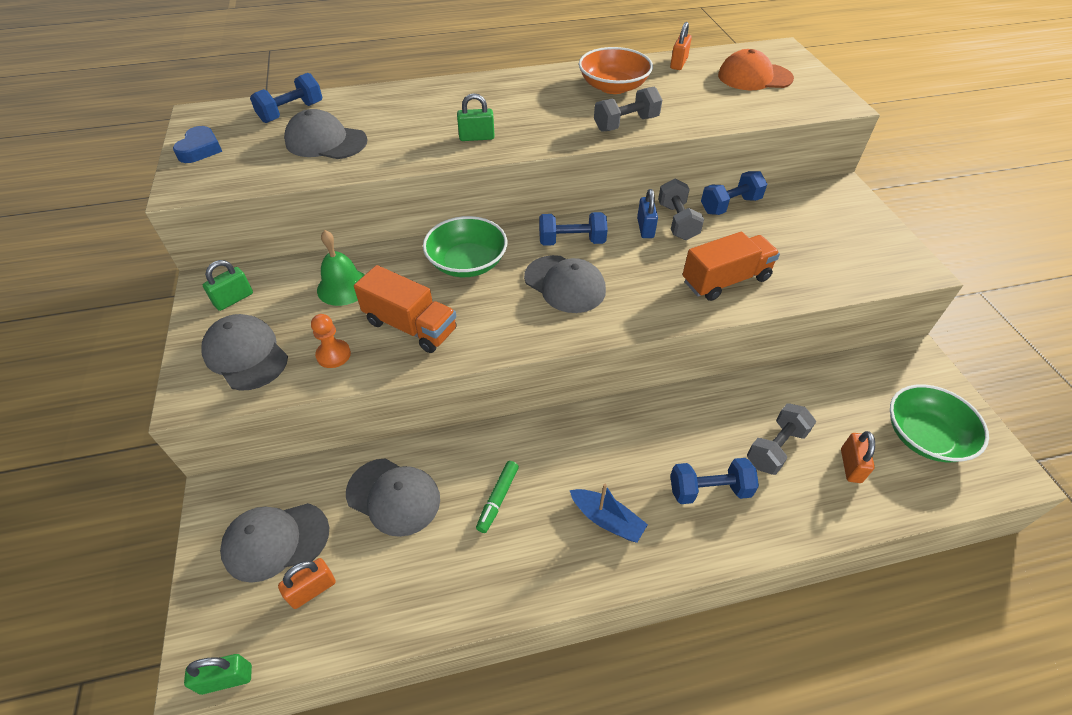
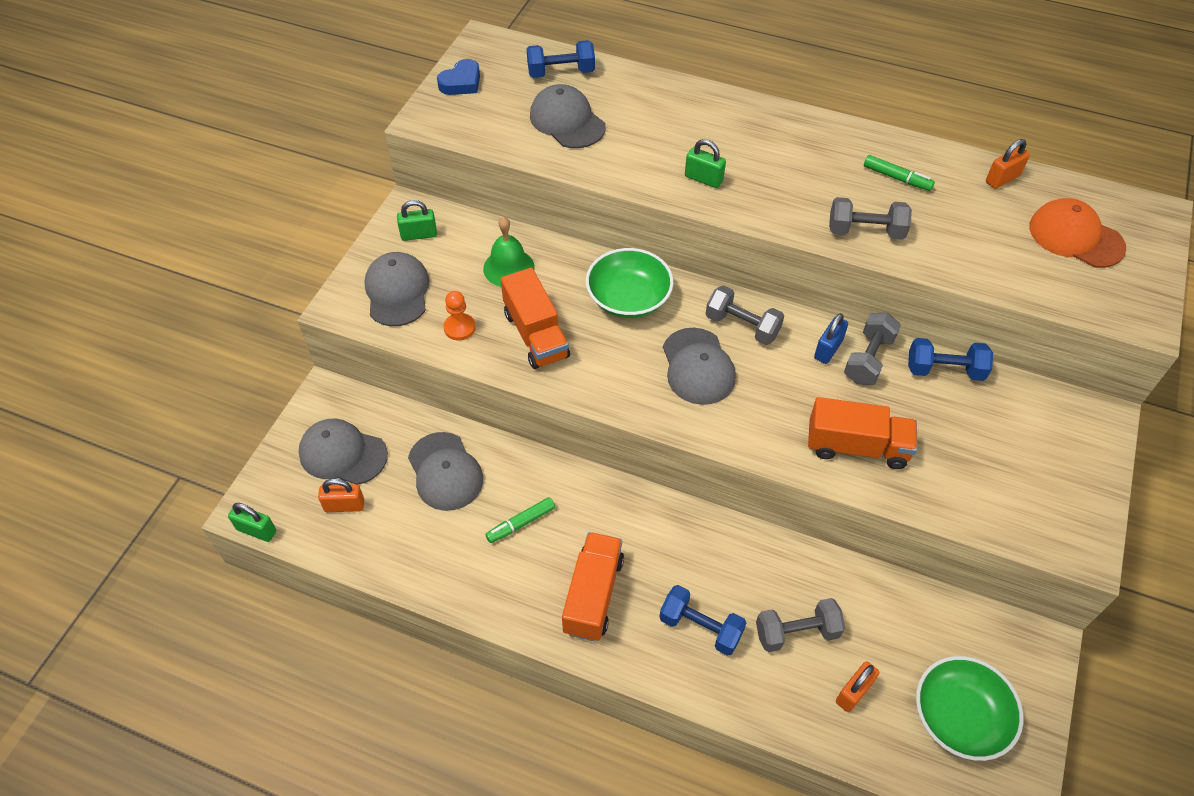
camera: 35 degrees right, 5 degrees up
(572, 241) = (742, 326): blue dumbbell -> grey dumbbell
(607, 520) = (593, 595): blue boat -> orange truck
(613, 87) = (896, 178): orange bowl -> green marker

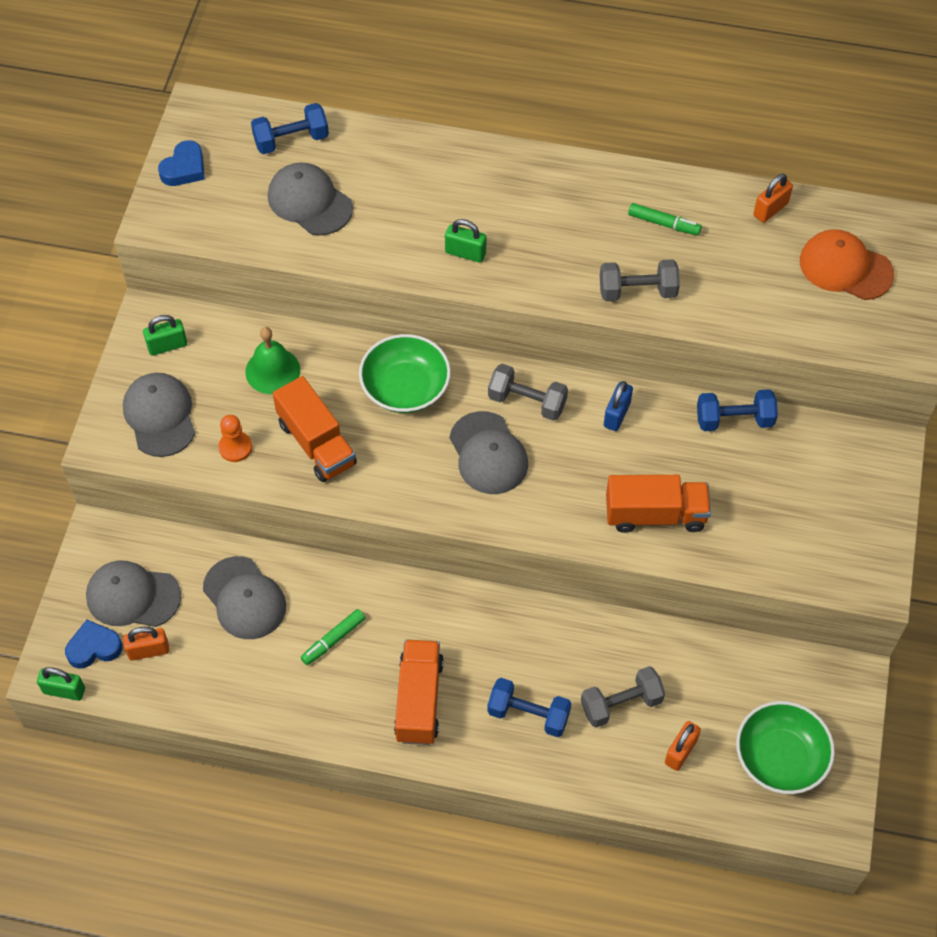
camera: 10 degrees left, 5 degrees up
(295, 495) = (94, 647): none -> blue heart
(868, 359) = (658, 419): grey dumbbell -> none

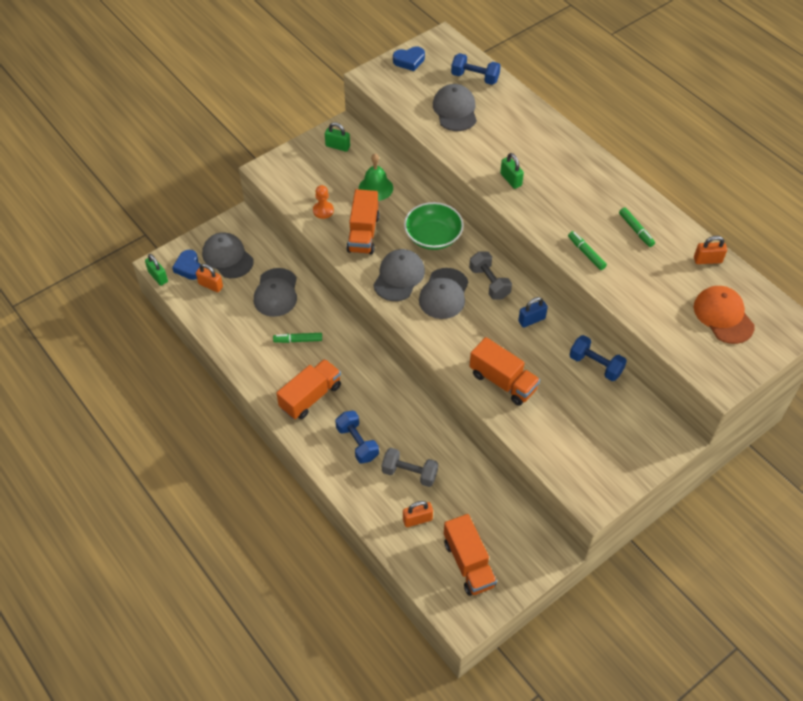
camera: 40 degrees right, 5 degrees down
(94, 647) = (189, 267): blue heart -> blue heart turned 135 degrees counterclockwise
(160, 416) = (303, 174): grey cap -> grey cap (399, 277)
(637, 291) = (586, 253): grey dumbbell -> green marker
(780, 757) = (468, 563): green bowl -> orange truck

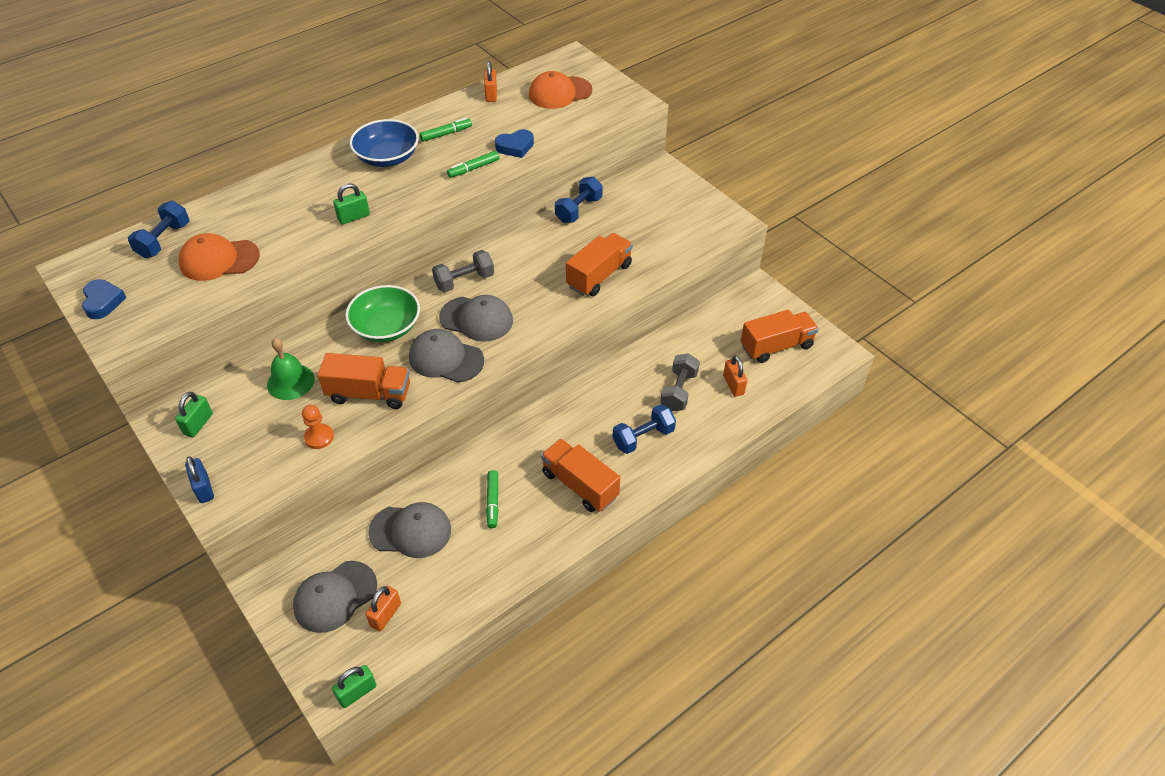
camera: 90 degrees left, 5 degrees down
(189, 267) = (346, 649): blue heart -> blue heart (515, 147)
(455, 110) = (219, 260): grey cap -> orange cap
(531, 320) = (519, 251): blue padlock -> blue padlock (204, 488)
(594, 192) = (387, 157): none -> blue bowl

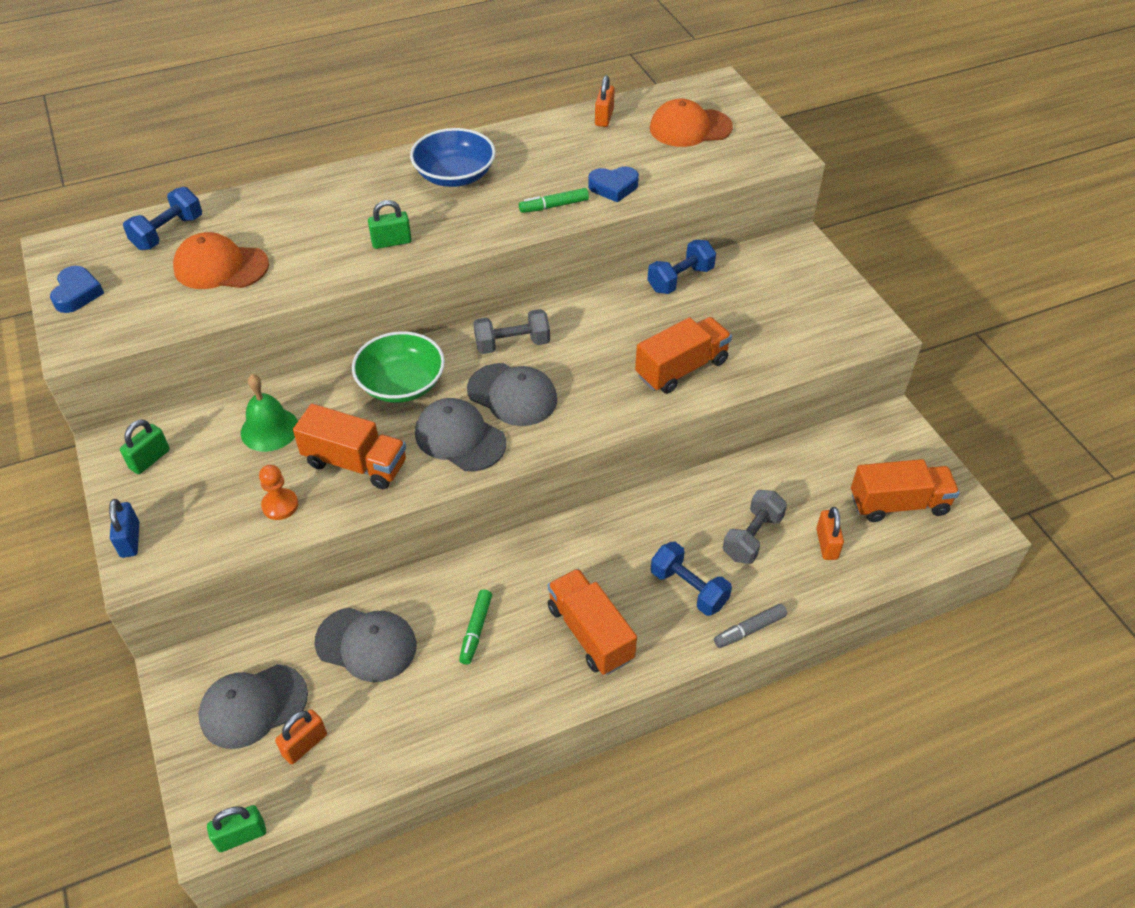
camera: 15 degrees right, 0 degrees up
(446, 134) = (534, 158): green marker -> none
(643, 437) = (688, 588): blue dumbbell -> blue dumbbell turned 60 degrees clockwise
(695, 457) = (750, 629): none -> grey marker

